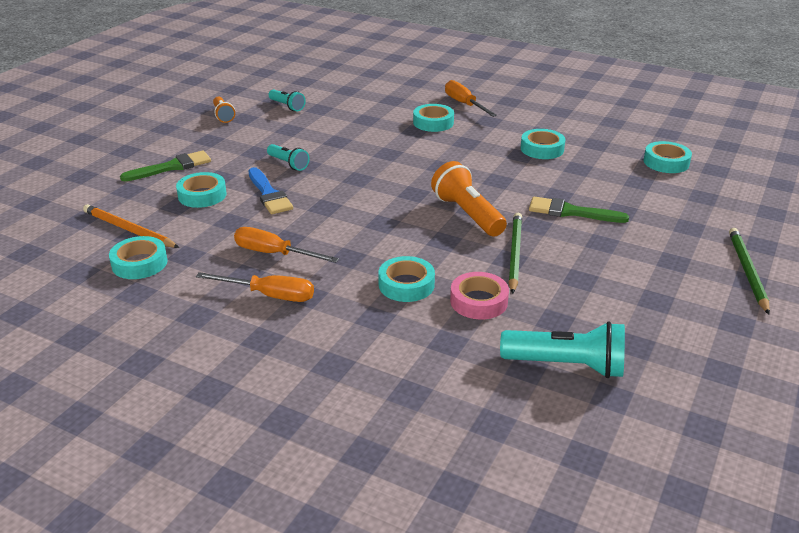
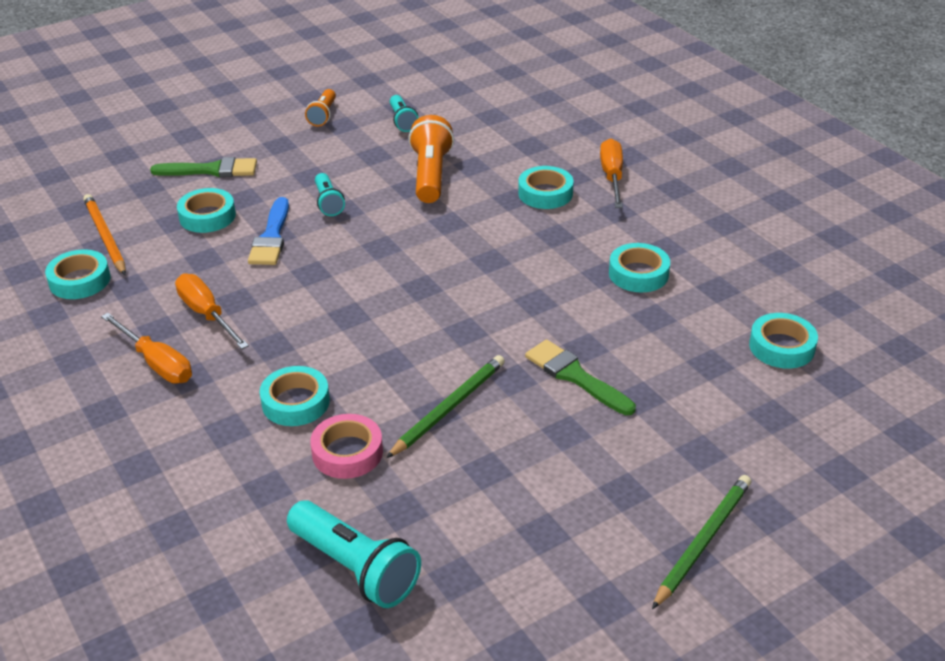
camera: 30 degrees right, 5 degrees up
(467, 214) = (452, 336): orange flashlight -> orange flashlight (430, 175)

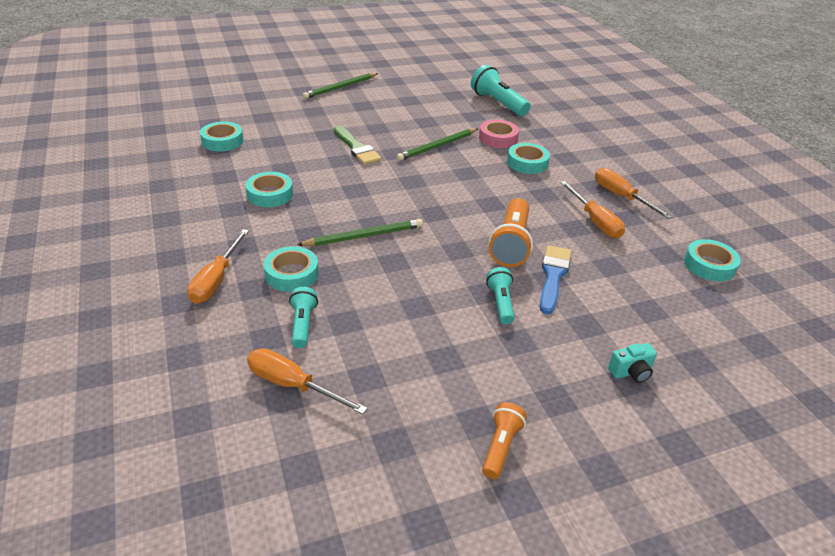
camera: 170 degrees left, 0 degrees up
(105, 237) = (710, 304): orange pencil -> none
(207, 216) = (618, 309): turquoise tape -> none
(211, 170) = (631, 372): green brush -> turquoise camera
(402, 121) = (398, 411): turquoise flashlight -> turquoise flashlight (303, 324)
(430, 175) = (391, 317): orange flashlight -> orange flashlight (511, 244)
(489, 122) = (292, 385): none -> orange screwdriver
(493, 243) = (364, 236): none -> green pencil

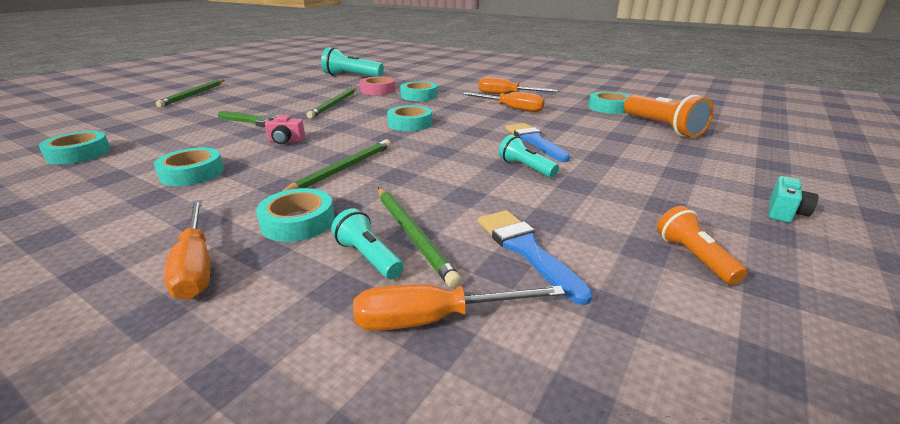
camera: 35 degrees left, 10 degrees down
(344, 322) = (412, 235): none -> green pencil
(355, 184) = (286, 141): none -> pink camera
(398, 374) = (526, 250): none -> blue brush
(472, 202) = (410, 123): none -> turquoise tape
(511, 244) = (476, 135): orange flashlight -> orange flashlight (662, 127)
(631, 372) = (672, 169): turquoise camera -> turquoise camera (784, 212)

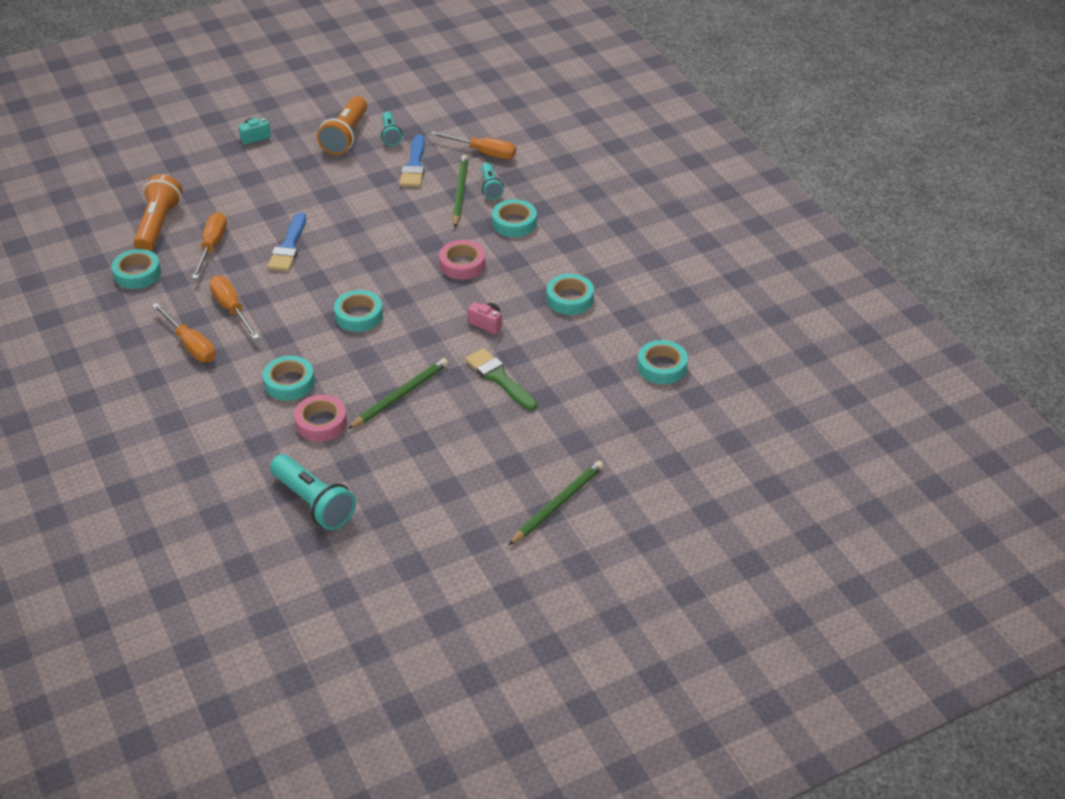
camera: 150 degrees left, 15 degrees up
(196, 265) = (572, 211): orange screwdriver -> orange screwdriver (212, 246)
(343, 169) = (462, 264): green pencil -> pink tape
(526, 168) = (338, 219): turquoise flashlight -> turquoise flashlight (390, 135)
(693, 257) = (346, 136): orange flashlight -> orange flashlight, size x1.72

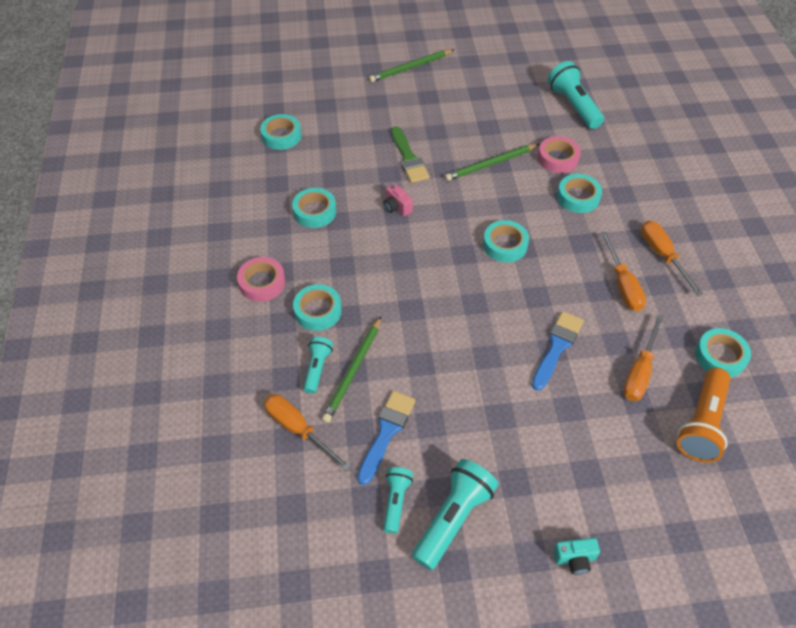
camera: 160 degrees left, 10 degrees up
(346, 136) = (453, 518): orange flashlight -> turquoise flashlight
(462, 264) = (391, 275): pink tape -> pink tape (262, 283)

